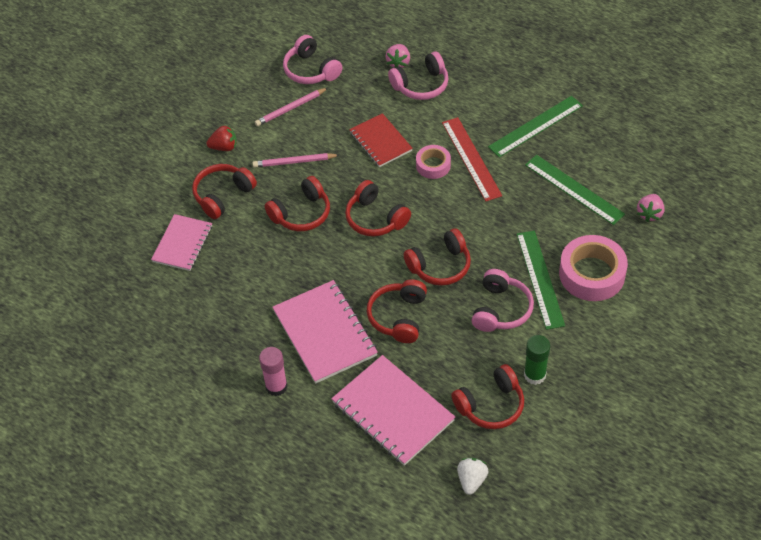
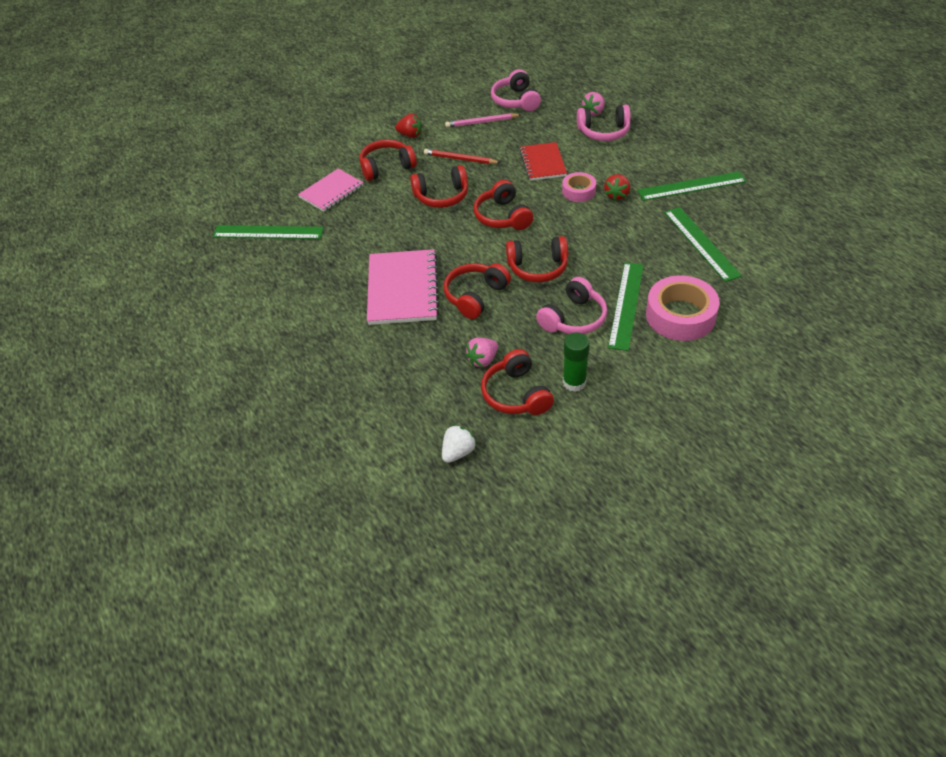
camera: 25 degrees right, 5 degrees down
(146, 314) = (268, 232): none -> green ruler
(276, 386) = (334, 317): pink glue stick -> none
(294, 162) = (460, 159): pink pencil -> red pencil
(393, 411) = (422, 369): pink notebook -> none
(471, 158) = (616, 195): red ruler -> red strawberry
(491, 405) = (516, 394): red headphones -> red headphones turned 75 degrees clockwise
(649, 214) = (767, 283): pink strawberry -> pink strawberry (482, 360)

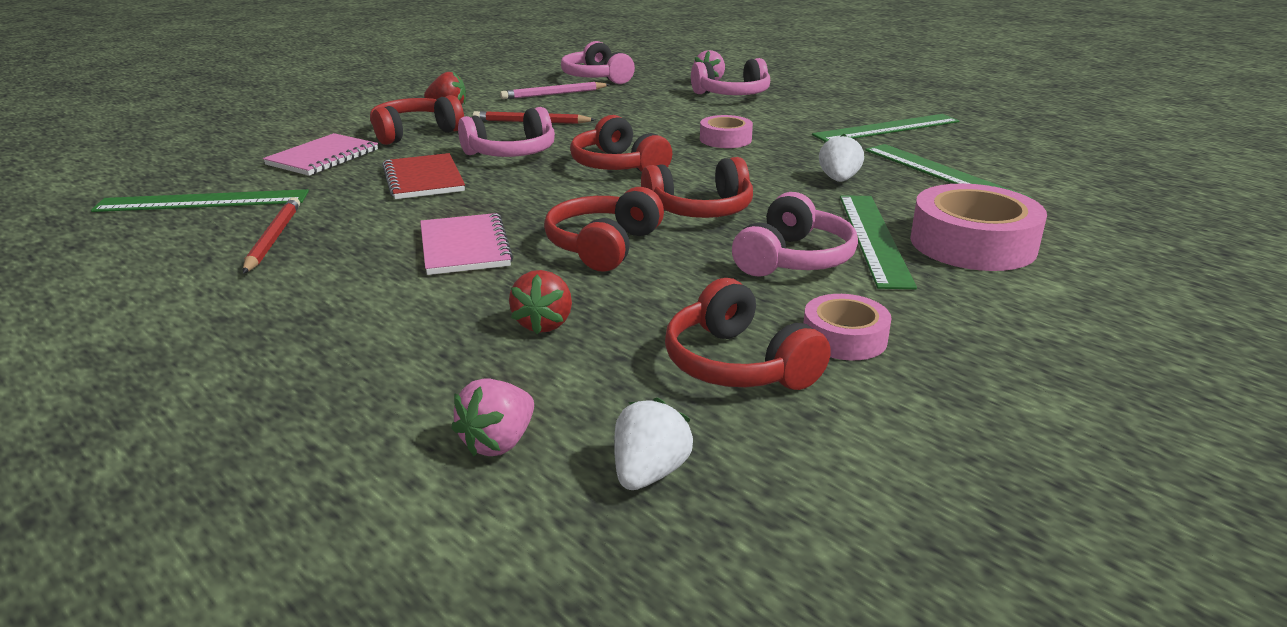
camera: 15 degrees left, 20 degrees down
(306, 271) = (273, 238): none -> red pencil
(402, 289) = (464, 247): pink notebook -> pink notebook, size x0.63
(442, 196) = (511, 153): red headphones -> pink headphones
(482, 360) = (648, 322): pink strawberry -> pink strawberry (498, 442)
(543, 163) = (659, 120): red notebook -> red notebook (423, 179)
(574, 382) = (844, 338): green glue stick -> pink tape
(616, 195) = (784, 140): red strawberry -> red strawberry (543, 324)
(632, 244) = (839, 180): none -> white strawberry

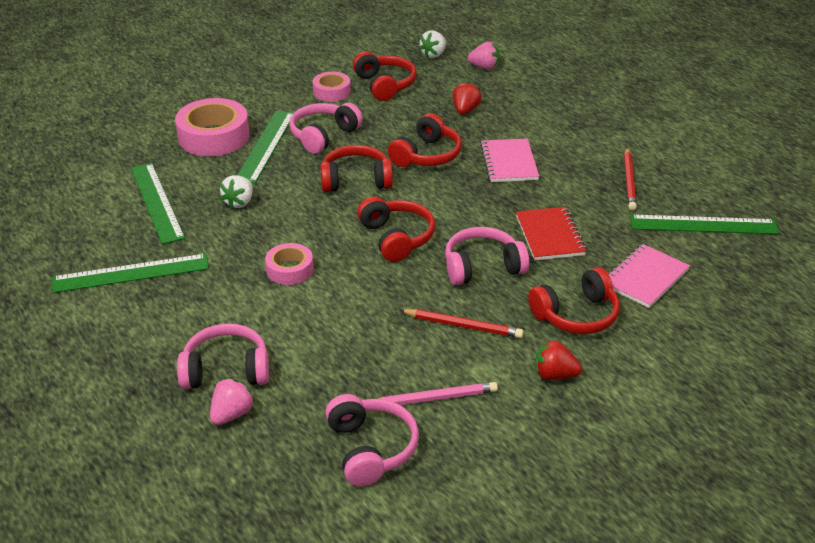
camera: 170 degrees left, 10 degrees up
(498, 442) = (484, 67): pink strawberry -> pink strawberry turned 60 degrees clockwise

